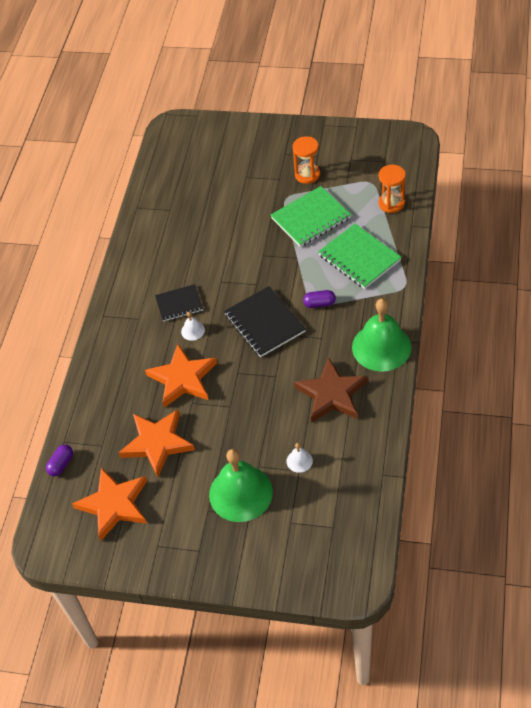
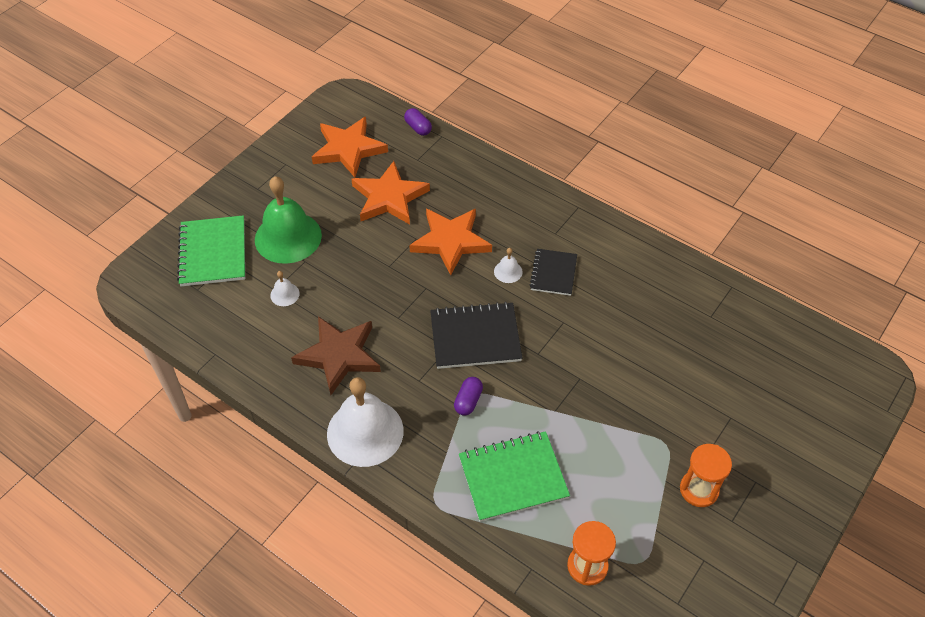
camera: 110 degrees right, 0 degrees up
(311, 218) = (613, 456): green notebook -> green notebook (213, 253)
(381, 347) = (365, 432): green bell -> white bell

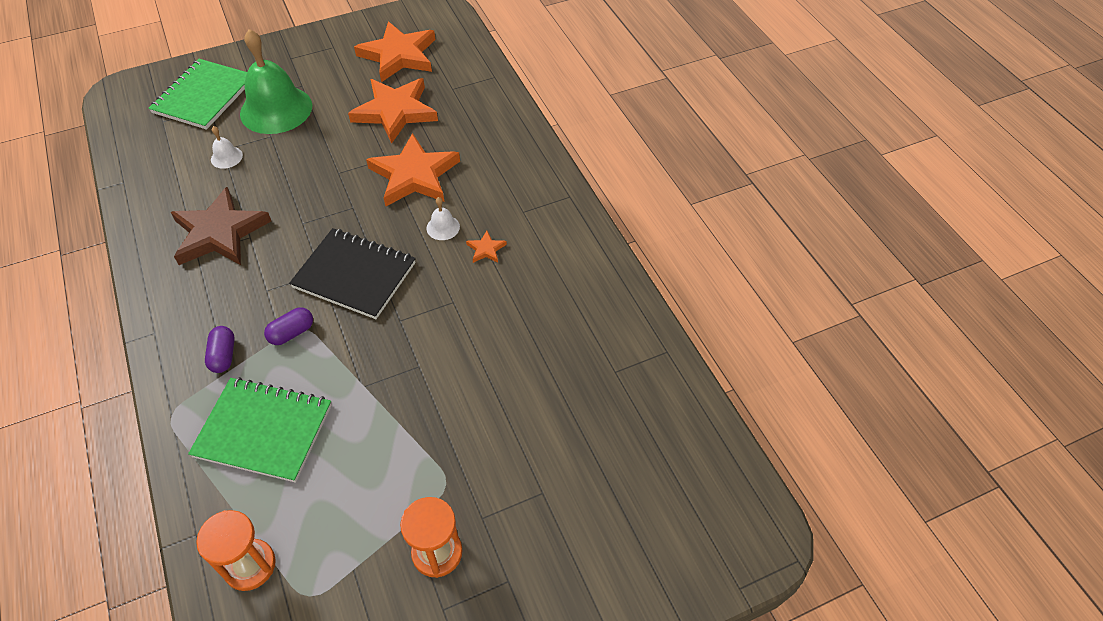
camera: 30 degrees right, 0 degrees up
(365, 432) = (175, 314): white bell -> none
(418, 128) = (479, 61): purple capsule -> purple capsule (223, 356)
(553, 273) = (486, 249): black notebook -> orange star

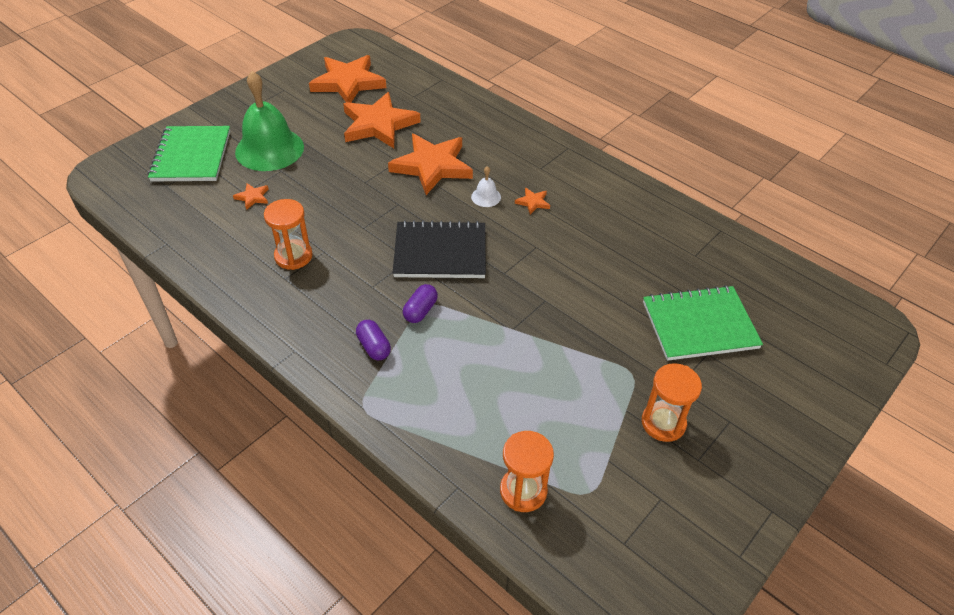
camera: 25 degrees left, 5 degrees down
(219, 233) = (293, 256): brown star -> orange hourglass
(226, 157) = (252, 197): white bell -> orange star
(263, 431) = (455, 390): green notebook -> green notebook (699, 325)

